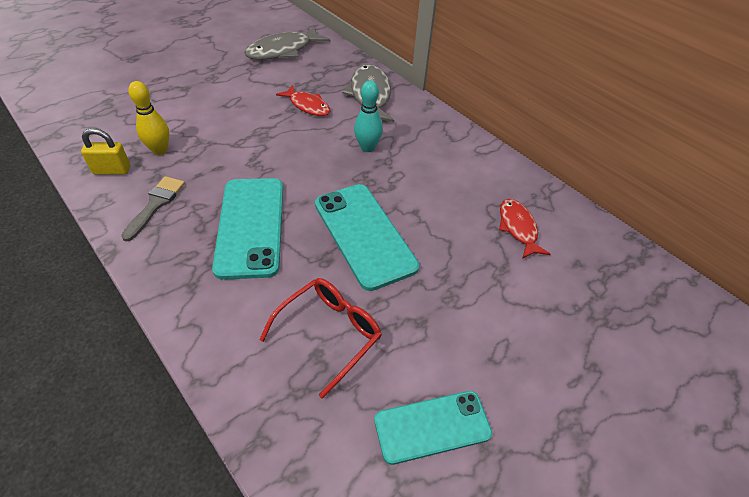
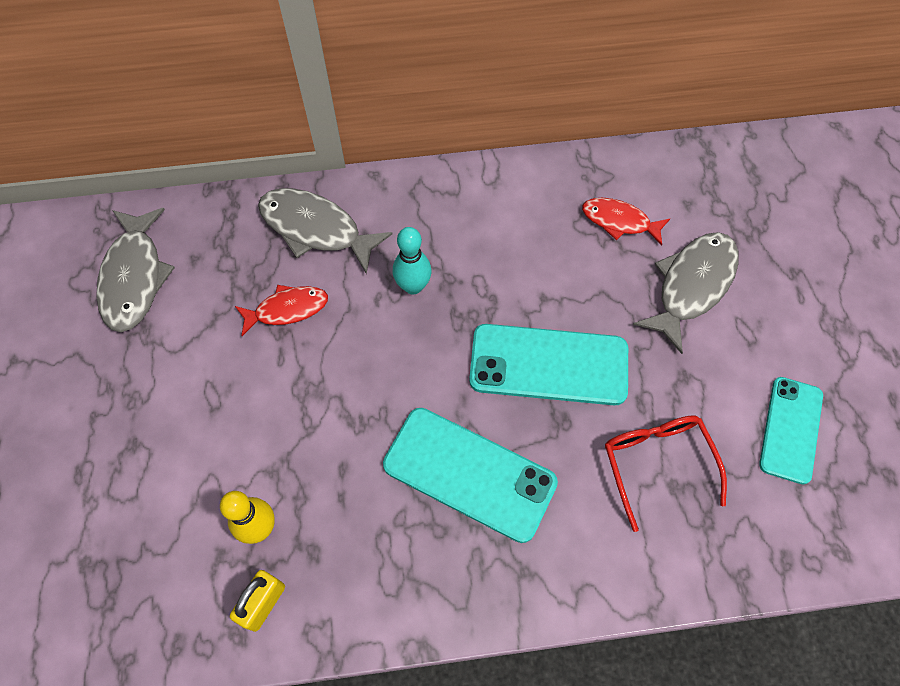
camera: 55 degrees left, 15 degrees up
(156, 204) = (367, 568): grey brush -> none
(506, 295) = (692, 286): none -> grey fish

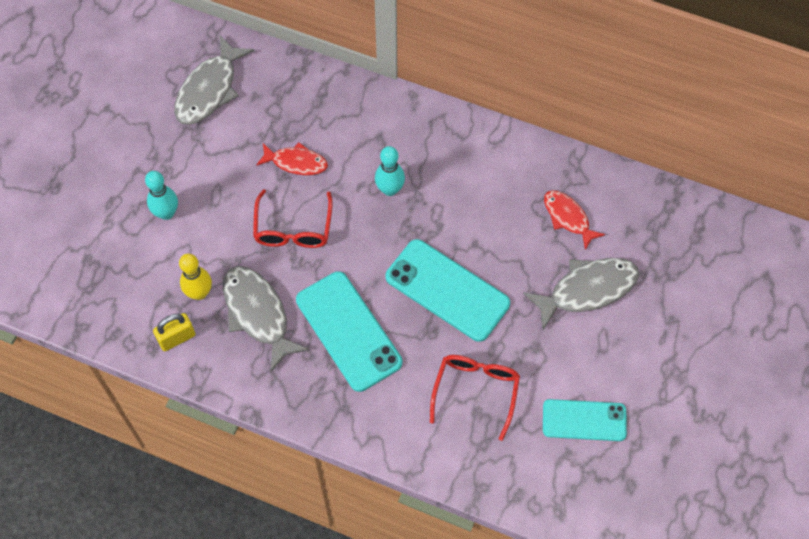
camera: 30 degrees right, 0 degrees up
(161, 449) = (166, 213): none -> turquoise bowling pin
(316, 229) = (348, 115): grey fish -> grey fish (258, 314)
(329, 387) = (293, 228): none -> red glasses
(790, 429) = (584, 420): turquoise phone -> turquoise phone turned 45 degrees clockwise

